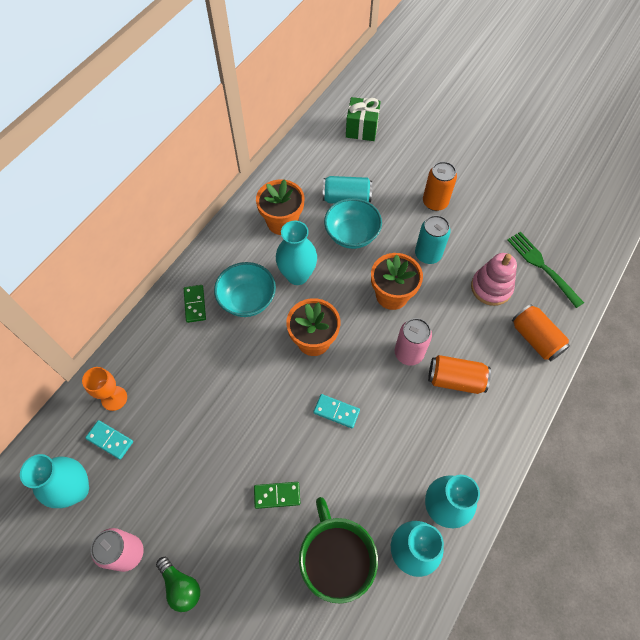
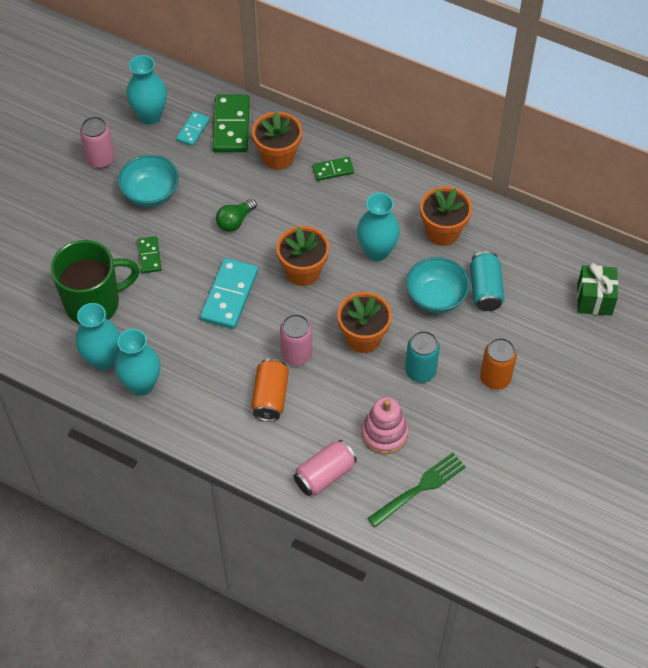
camera: 85 degrees right, 5 degrees down
(114, 398) = (231, 126): orange goblet -> green domino
(167, 354) = (278, 157): none -> orange flower pot
(181, 586) = (75, 198): green light bulb -> green light bulb (235, 221)
(247, 300) = (343, 212): turquoise bowl -> turquoise bowl (150, 193)
(336, 411) = (229, 295): turquoise domino -> turquoise domino, size x1.81
(535, 338) = (324, 475): orange can -> pink can

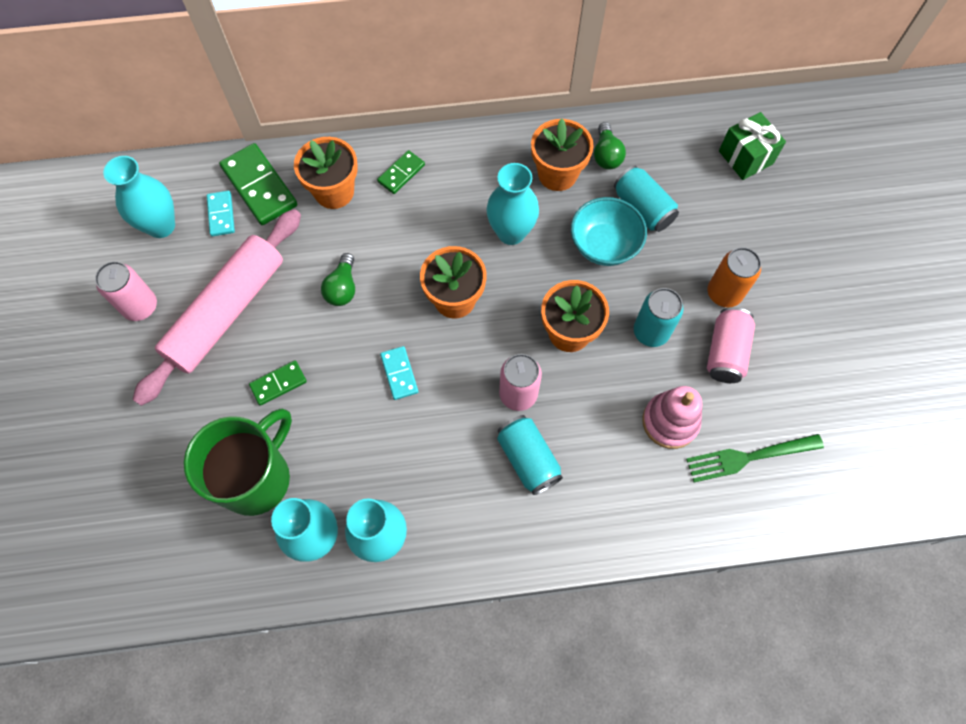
camera: 35 degrees left, 10 degrees up
(149, 256) = (278, 384): green domino -> green domino turned 75 degrees counterclockwise
(150, 193) = (227, 312): turquoise bowl -> pink rolling pin
(229, 295) = (399, 374): turquoise domino -> turquoise domino, size x0.55
(270, 397) = (528, 459): orange can -> turquoise can
(324, 475) = (649, 508): pink can -> pink can (725, 352)
(420, 488) = (749, 457): green fork -> green fork turned 120 degrees counterclockwise
(490, 239) = (606, 155): none -> green light bulb

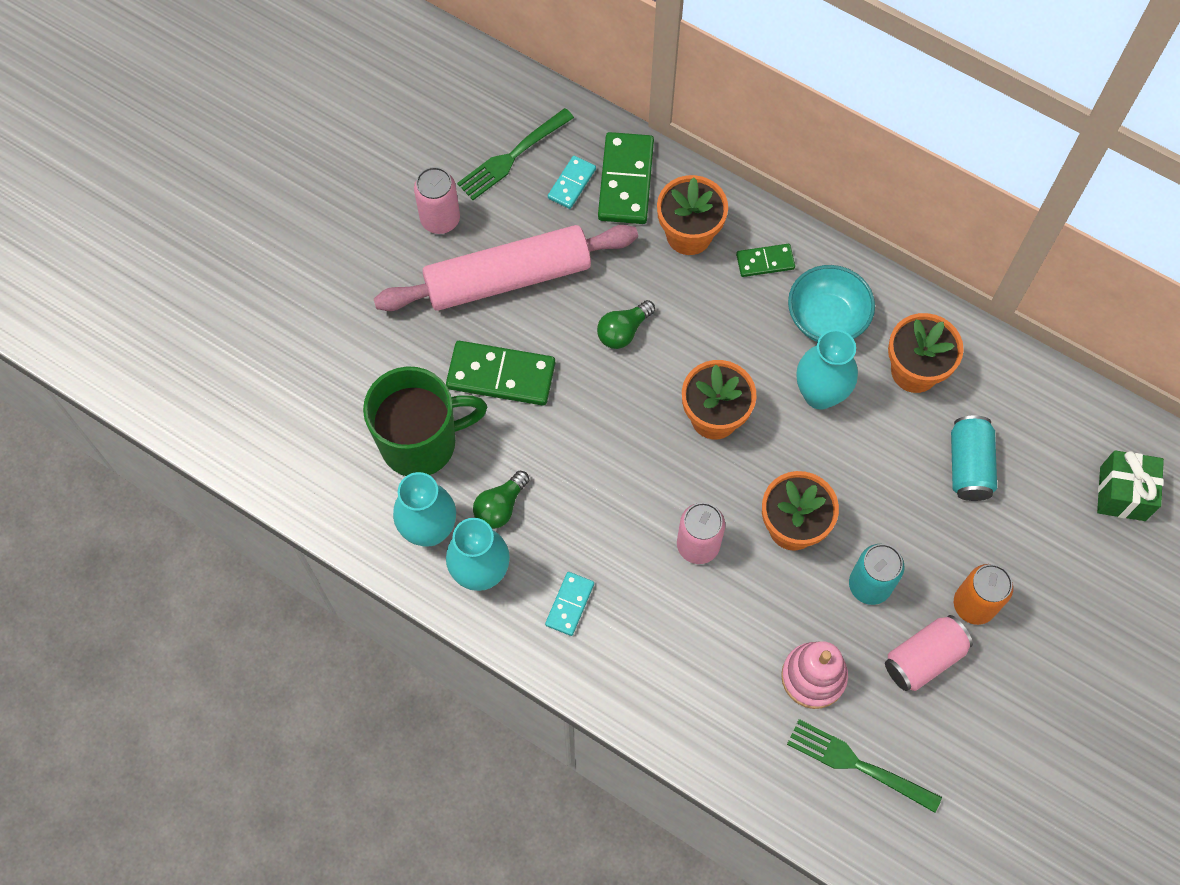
camera: 40 degrees right, 0 degrees up
(161, 226) = (512, 156): turquoise vase -> green fork
(278, 384) = (501, 375): green domino -> green domino, size x1.81
(399, 374) = (609, 446): turquoise domino -> turquoise domino (570, 604)
(528, 459) = (658, 607): turquoise can -> none
(604, 245) = (898, 472): turquoise bowl -> turquoise bowl (826, 318)
(606, 155) = (980, 387): green light bulb -> green light bulb (500, 507)

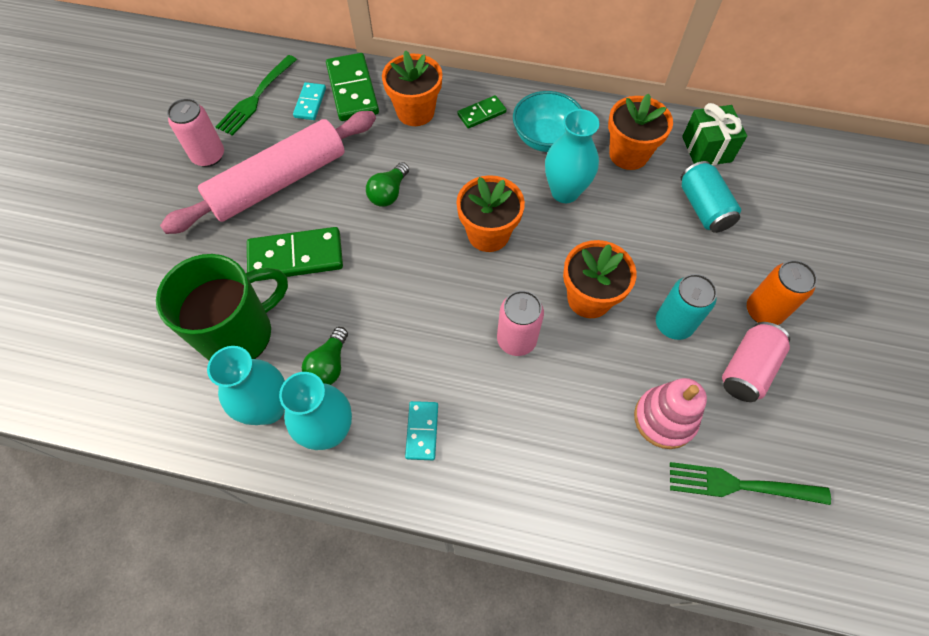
camera: 20 degrees left, 5 degrees down
(1122, 493) = (825, 192): green gift -> green gift (706, 149)

